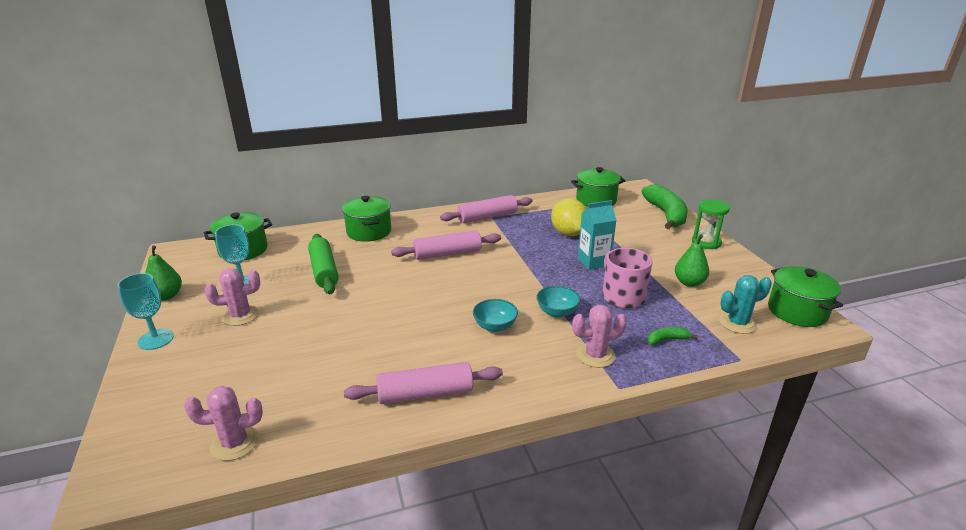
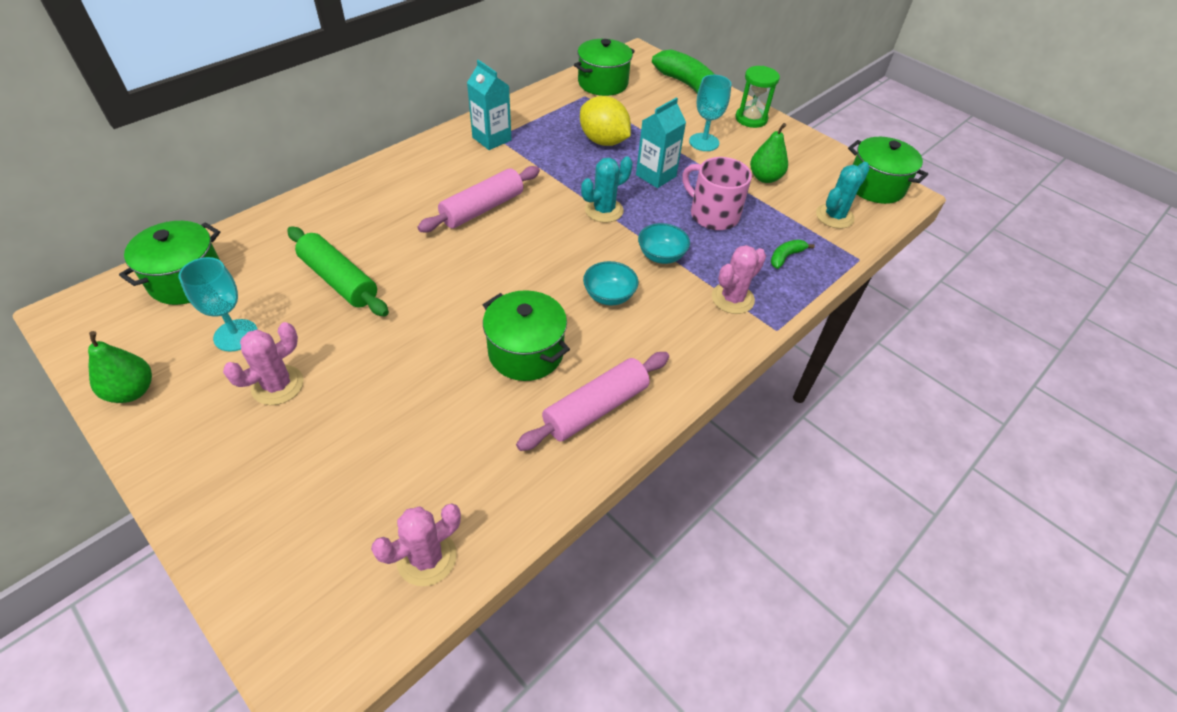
camera: 30 degrees left, 20 degrees up
(156, 339) = (182, 463): turquoise goblet -> turquoise goblet (704, 142)
(369, 232) = (352, 200): green pot -> green pot (526, 352)
(487, 217) = (491, 139): pink rolling pin -> turquoise carton
(534, 274) = (604, 210): none -> turquoise cactus

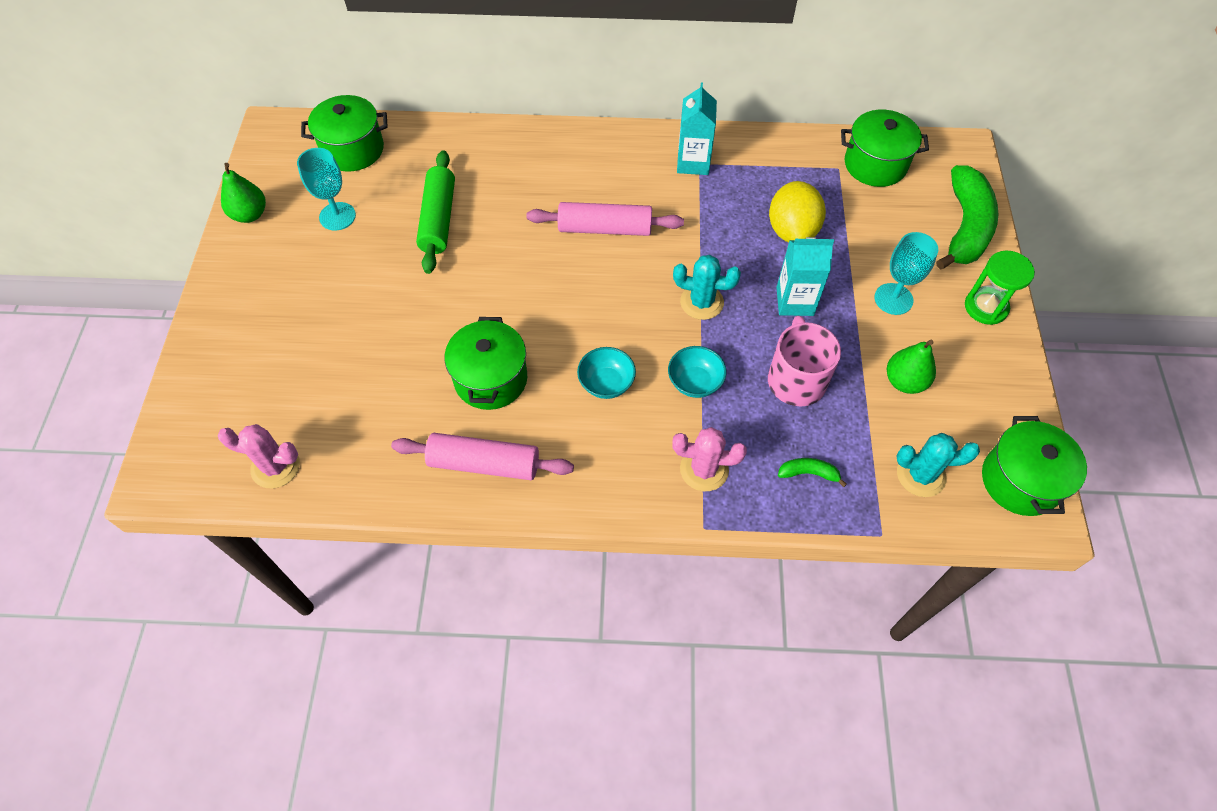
camera: 50 degrees right, 10 degrees up
(278, 385) = (322, 274): pink cactus -> none

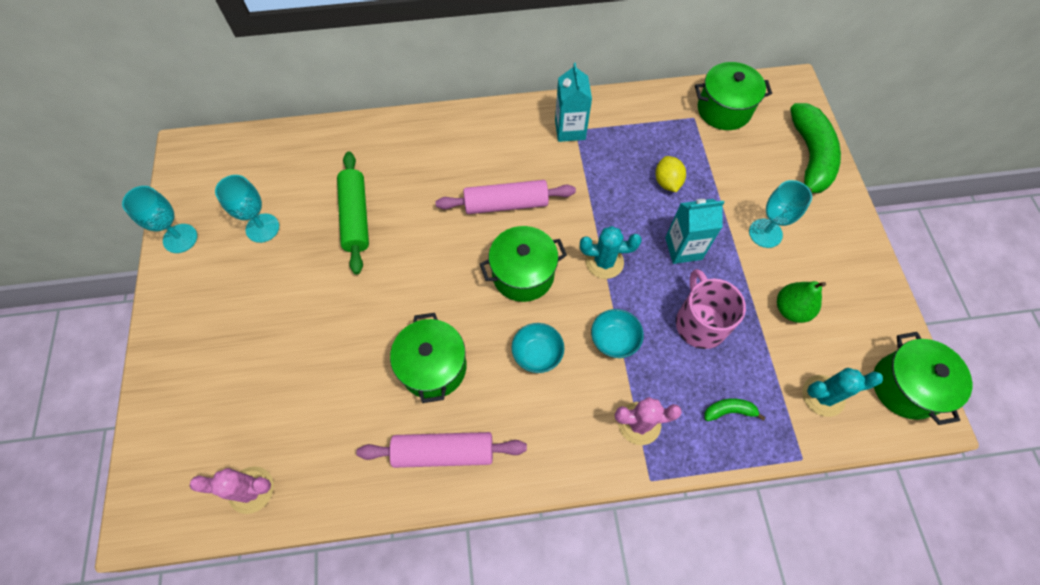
camera: 10 degrees left, 5 degrees up
(250, 214) = (180, 238): green pear -> turquoise goblet
(353, 150) = (264, 160): green pot -> green pot (523, 274)
(792, 231) = (667, 182): yellow lemon -> yellow lemon, size x0.62
(986, 307) = (842, 229): green hourglass -> none

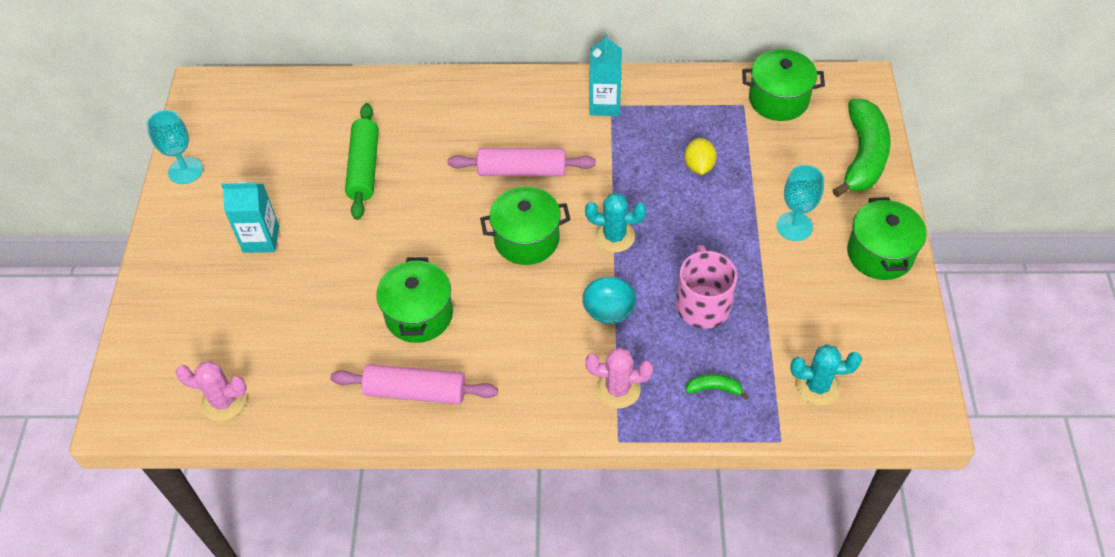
camera: 10 degrees right, 10 degrees down
(262, 228) = (268, 169): turquoise goblet -> none
(537, 354) = (526, 314): turquoise bowl -> none
(683, 248) = (701, 232): turquoise carton -> turquoise carton (261, 239)
(791, 309) = (803, 302): green pear -> none
(905, 386) = (908, 387): green pot -> green pot (880, 254)

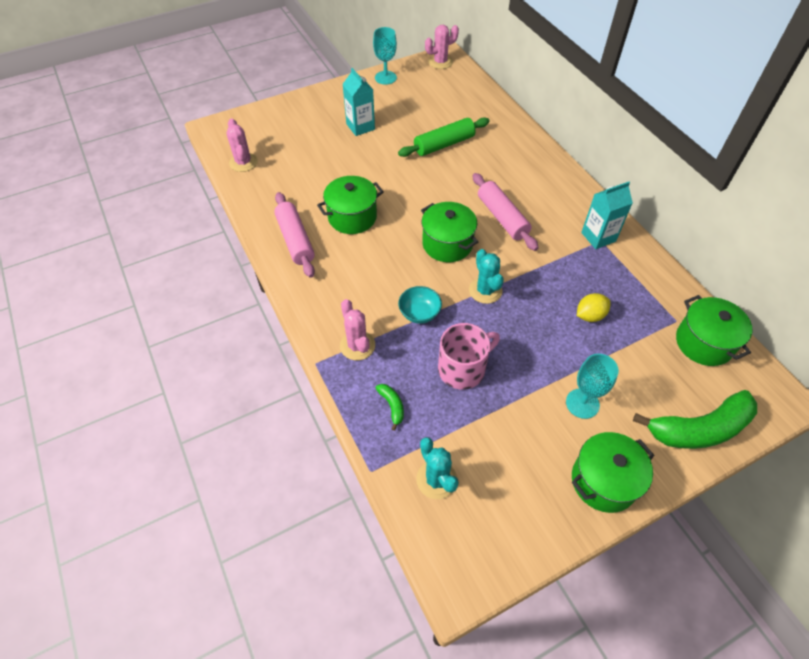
camera: 60 degrees right, 0 degrees up
(206, 100) = (440, 62): none -> pink cactus

